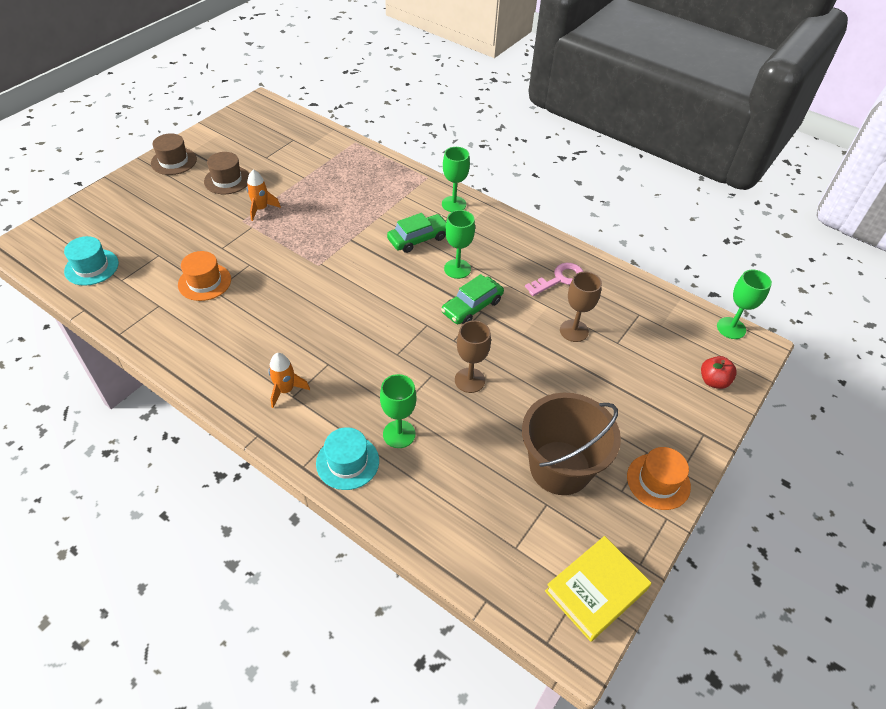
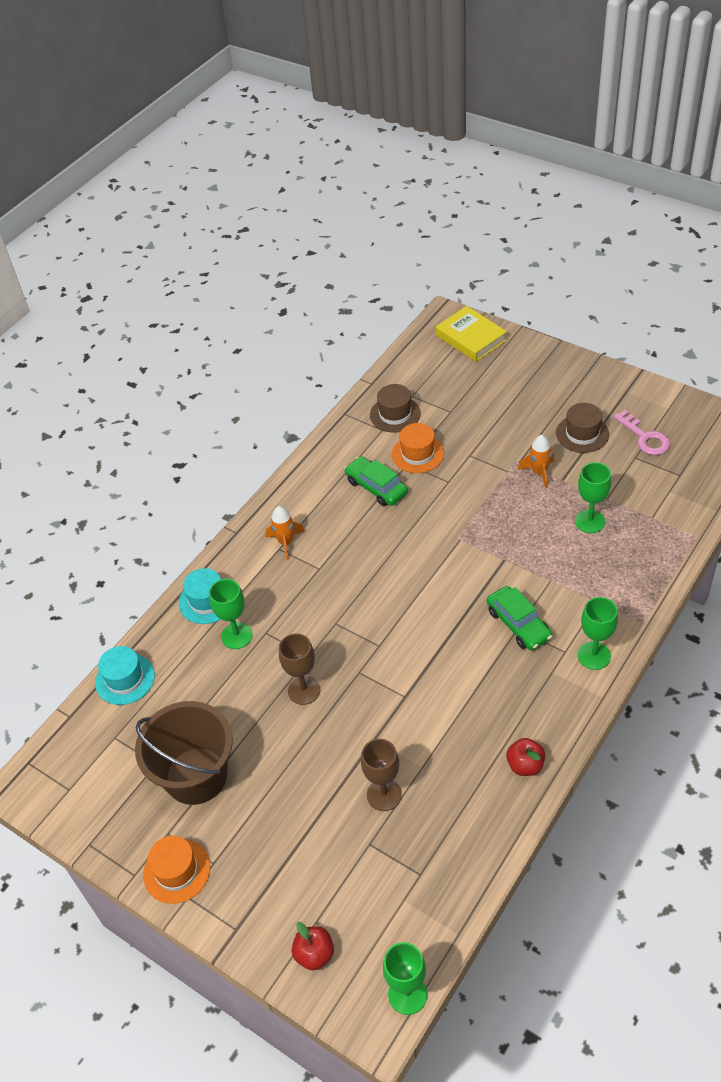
camera: 95 degrees right, 0 degrees up
(91, 267) = (425, 371): turquoise hat -> turquoise hat (125, 679)
(174, 161) = (602, 383): brown hat -> brown hat (395, 414)
(457, 269) = (472, 668): green goblet -> green goblet (589, 521)
(472, 307) = (411, 686): green car -> green car (376, 487)
(546, 250) = (525, 765): none -> red apple
(559, 279) = (471, 780): pink key -> pink key (645, 437)
(596, 590) = (68, 803): yellow book -> yellow book (471, 338)

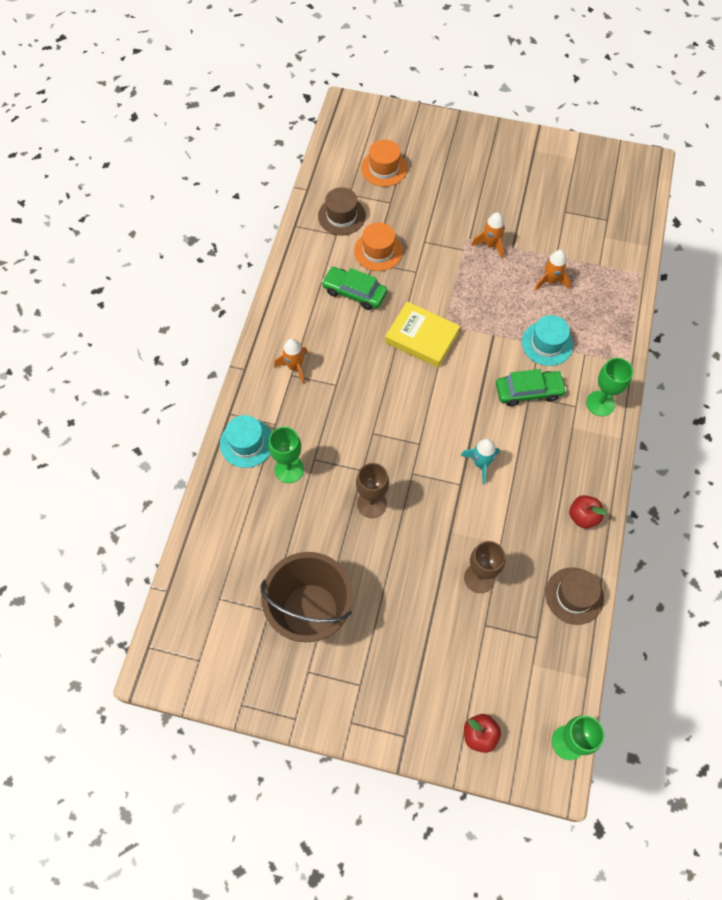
camera: 25 degrees left, 15 degrees up
(125, 679) = (203, 540): turquoise hat -> turquoise hat (547, 343)
(176, 871) = (331, 702): orange hat -> orange hat (384, 168)
(435, 682) = (480, 464): none -> turquoise rocket
(471, 338) = (379, 124): yellow book -> yellow book (422, 337)
(518, 624) = (528, 391): green car -> green car turned 45 degrees counterclockwise
(582, 434) = (512, 199): brown hat -> brown hat (574, 596)
(589, 521) = (550, 281): green goblet -> orange rocket
(645, 437) = (566, 190): pink key -> none

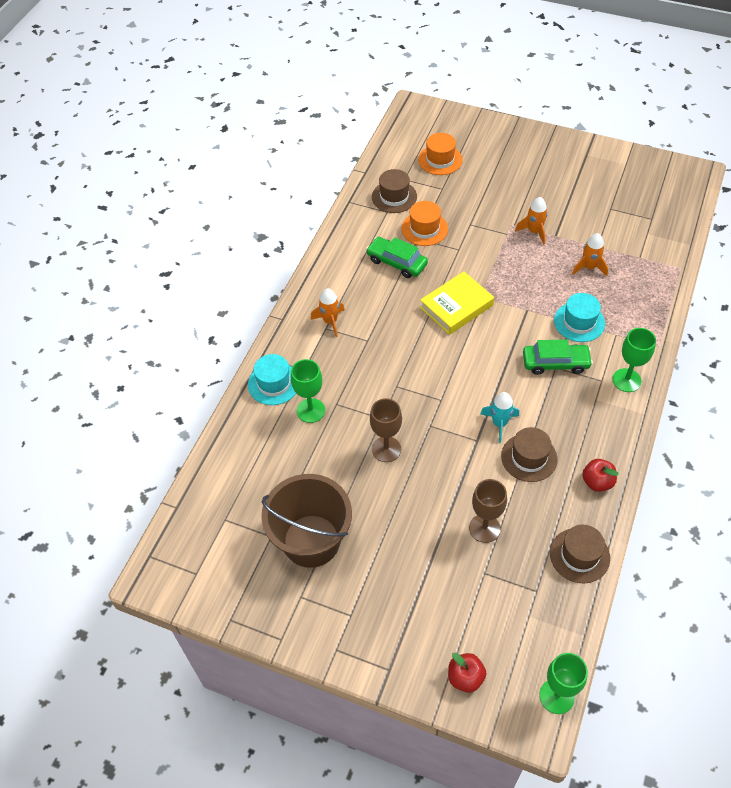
camera: 10 degrees right, 10 degrees down
(422, 337) = (456, 306): yellow book -> yellow book turned 75 degrees counterclockwise
(514, 497) = (529, 457): none -> brown hat

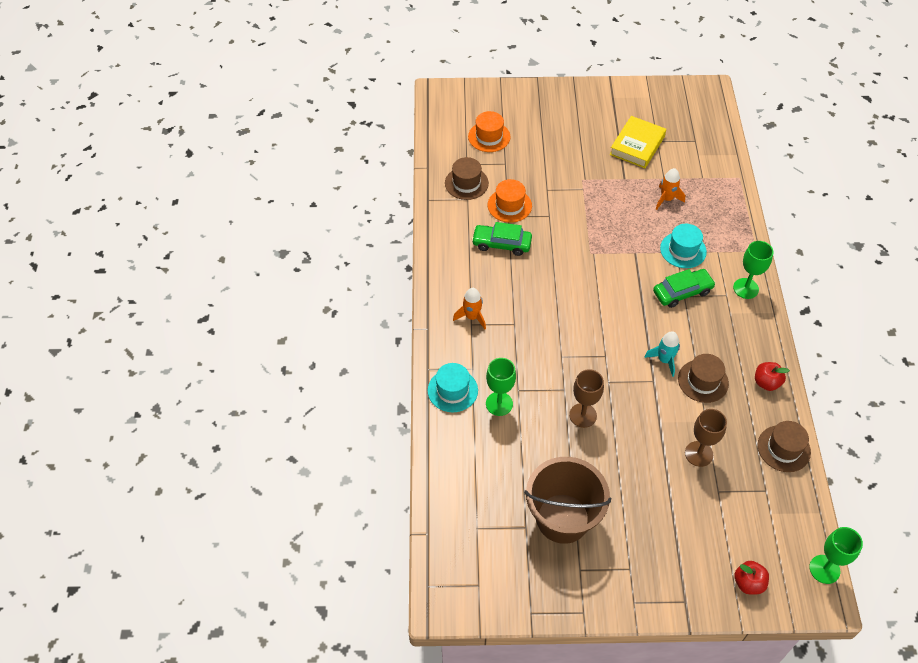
camera: 25 degrees left, 0 degrees up
(456, 306) = (574, 268): yellow book -> yellow book (637, 145)
(534, 231) = (605, 180): orange rocket -> none

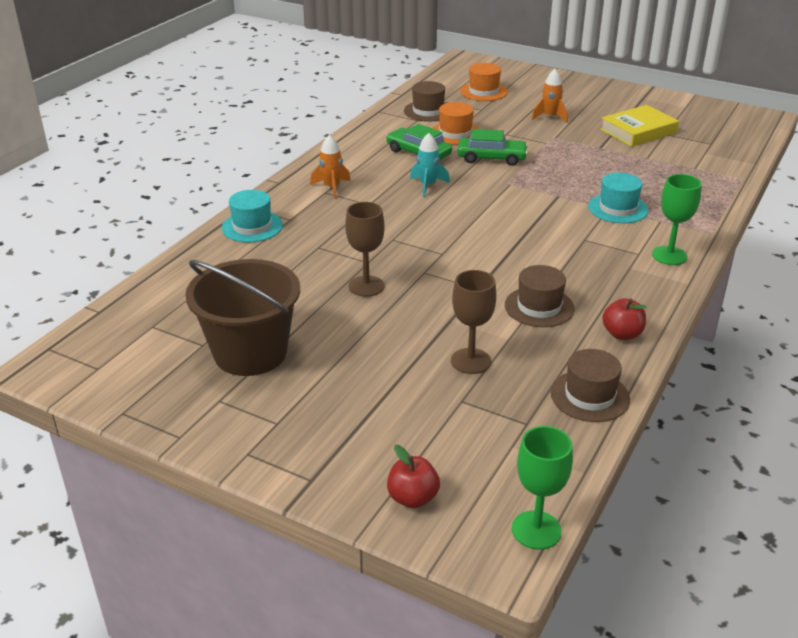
camera: 30 degrees right, 20 degrees down
(499, 404) = (287, 250): green goblet -> none
(664, 360) = (508, 277): turquoise rocket -> turquoise rocket (427, 186)
(666, 199) = (635, 171): orange rocket -> orange rocket (550, 117)
(682, 292) = (585, 236): green car -> green car (491, 158)

